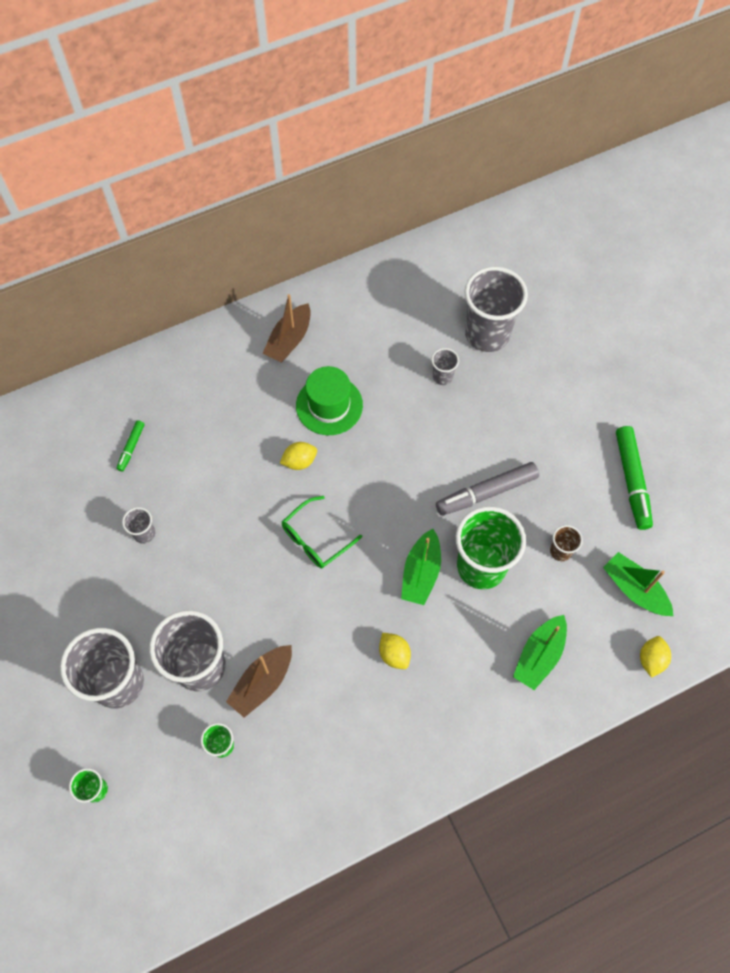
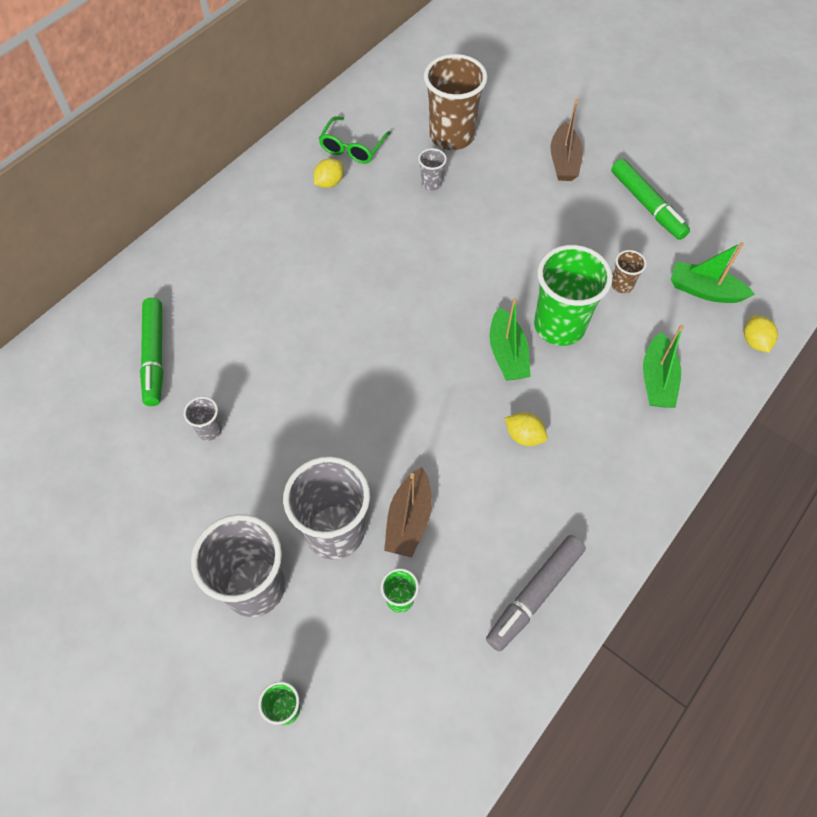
camera: 25 degrees left, 5 degrees down
(131, 447) = (155, 356): green marker -> green marker, size x1.92
(289, 340) = (268, 204): brown boat -> brown boat (564, 161)
(299, 461) = (335, 303): yellow lemon -> yellow lemon (329, 183)
(316, 538) = (389, 364): green glasses -> green glasses (353, 147)
(329, 405) = (338, 245): green hat -> none
(487, 334) = (451, 136): grey cup -> brown cup
(487, 492) = (527, 262): grey marker -> grey marker (535, 594)

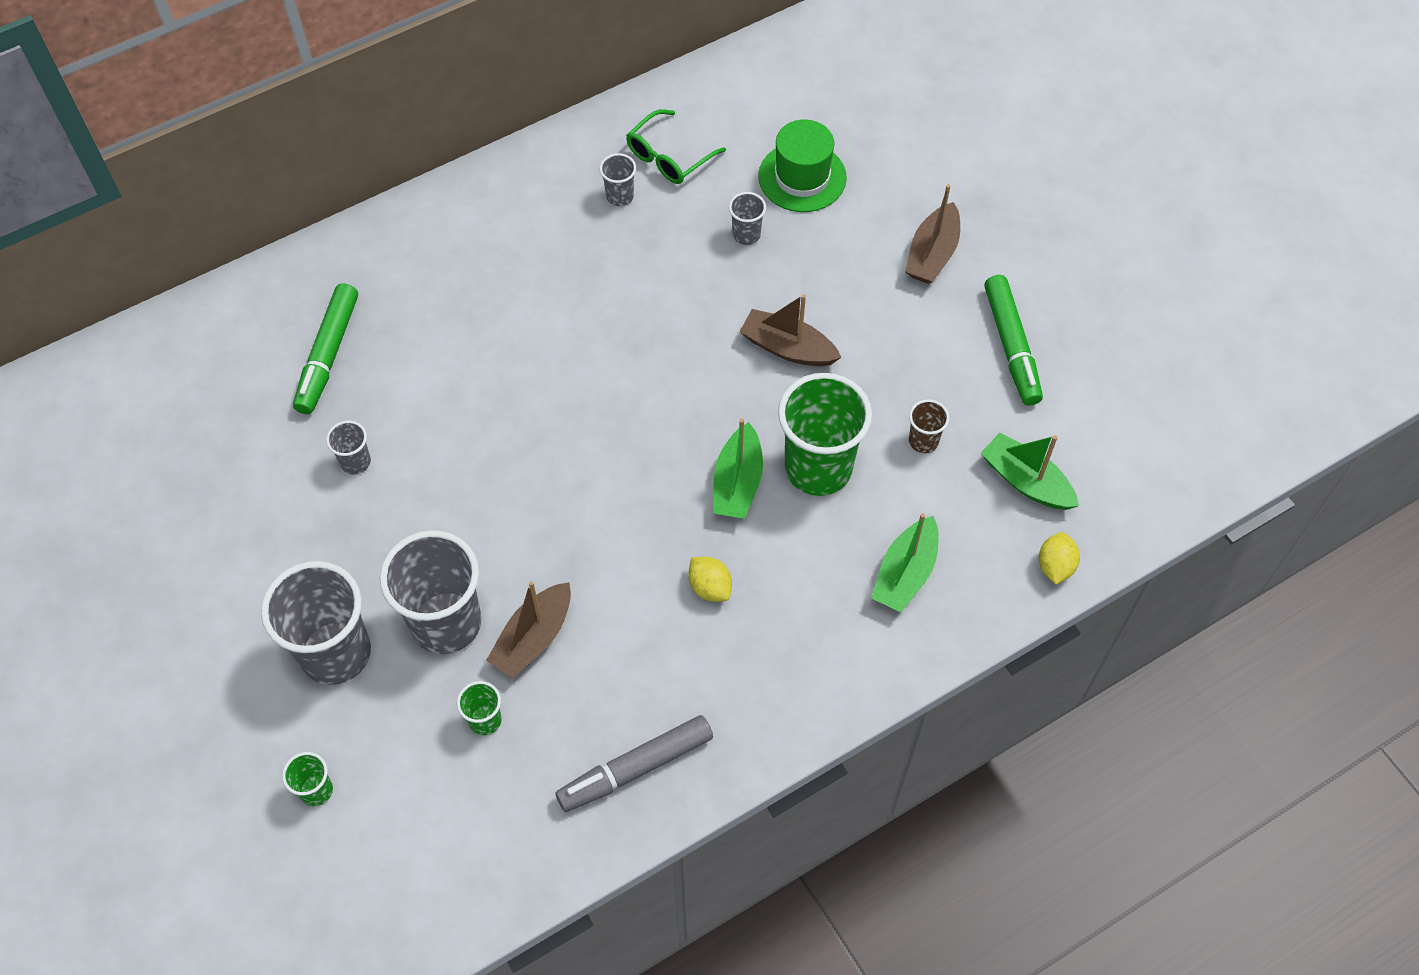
camera: 20 degrees right, 0 degrees up
(329, 183) = (620, 196): yellow lemon -> grey cup
(451, 136) = (802, 177): brown cup -> green hat
(497, 250) = (788, 348): none -> brown boat

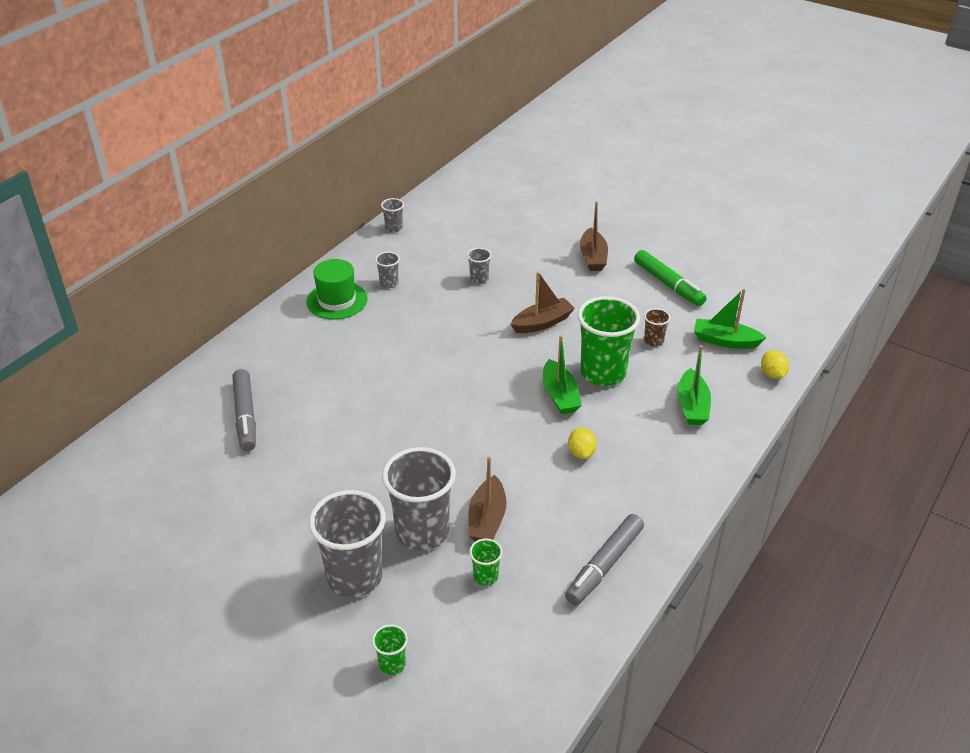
camera: 25 degrees left, 20 degrees down
(328, 354) = (245, 415): green marker -> grey marker
(355, 462) = (301, 466): grey cup -> grey cup (394, 228)
(669, 156) = (407, 257): green glasses -> none
(710, 587) = (581, 453): yellow lemon -> yellow lemon turned 60 degrees clockwise
(788, 348) = (542, 323): brown boat -> brown boat turned 150 degrees clockwise
(802, 177) = (493, 245): green hat -> green hat (337, 300)

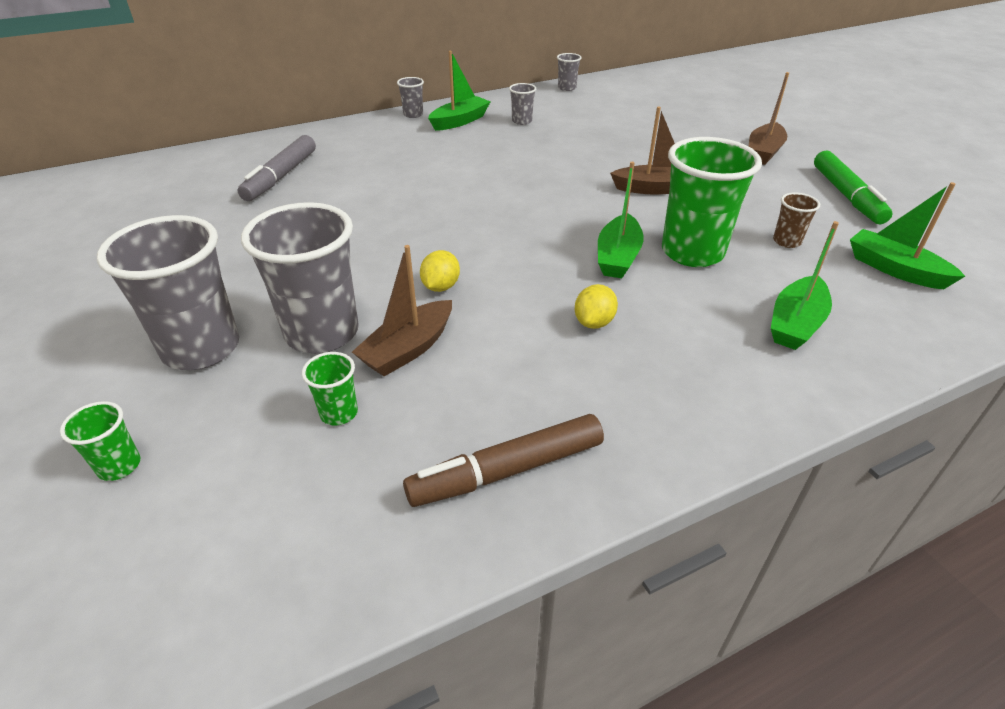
camera: 30 degrees right, 0 degrees up
(337, 300) = (460, 121): green hat -> green boat
(479, 279) = (616, 139): grey cup -> grey cup (413, 114)
(604, 565) = (507, 471): grey marker -> brown marker
(772, 374) = (953, 327): yellow lemon -> yellow lemon (441, 287)

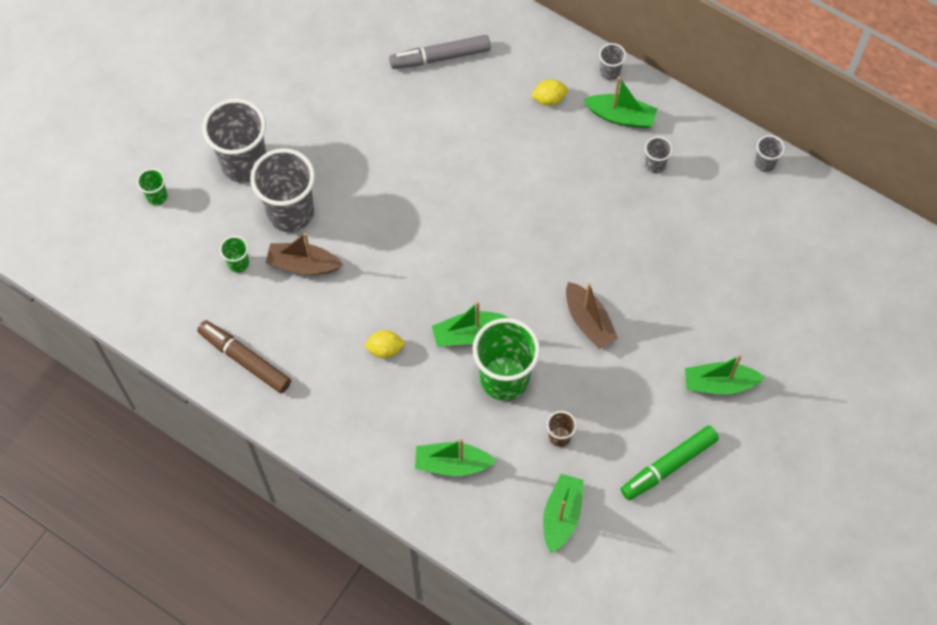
camera: 60 degrees right, 25 degrees up
(441, 287) = (370, 246): yellow lemon -> yellow lemon (549, 99)
(763, 152) = (719, 383): brown boat -> green boat

